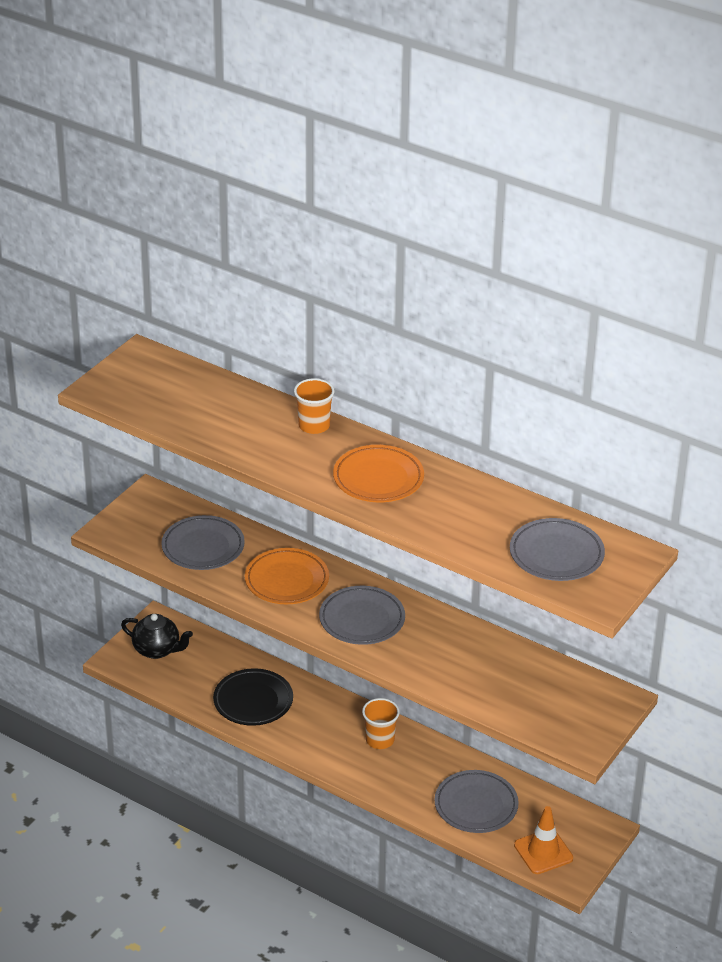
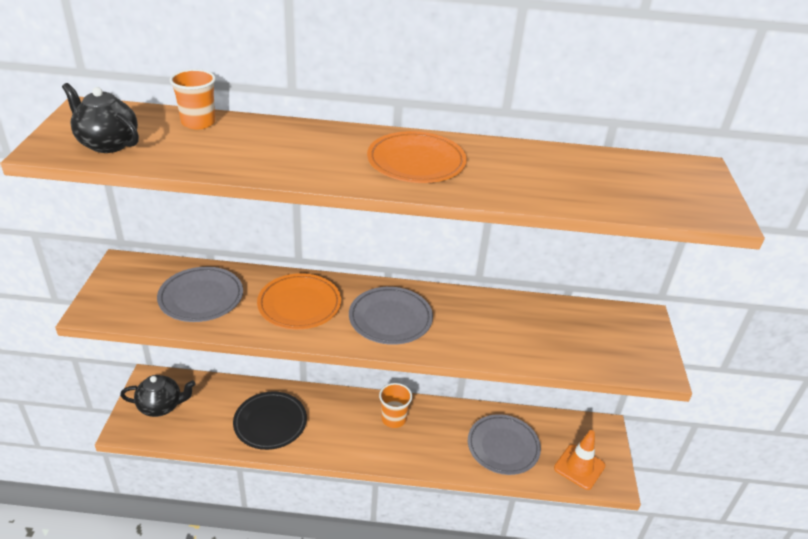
camera: 30 degrees left, 0 degrees up
(142, 395) = (107, 144): none -> black teapot
(314, 426) = (313, 133): orange cup -> orange cup (198, 122)
(556, 554) = (640, 186): grey plate -> none

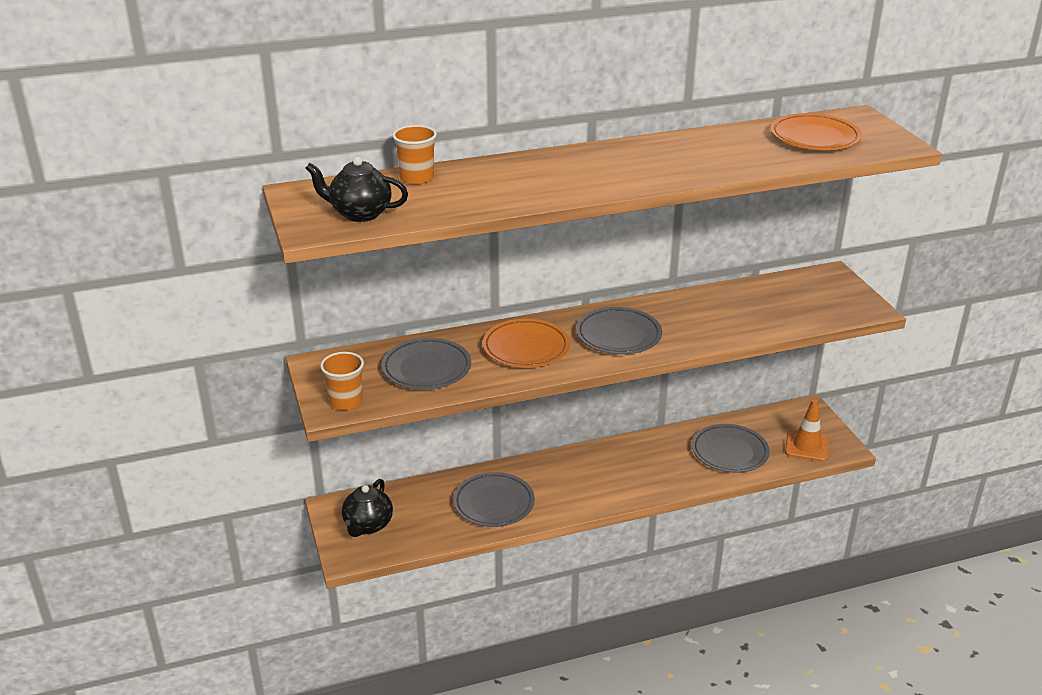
camera: 20 degrees left, 5 degrees down
(161, 406) = (368, 525): black teapot -> black teapot turned 135 degrees clockwise
(270, 423) = (494, 503): black plate -> grey plate
(393, 419) = (612, 462): orange cup -> orange cup (346, 402)
(416, 163) = (640, 164): orange plate -> orange plate (814, 138)

